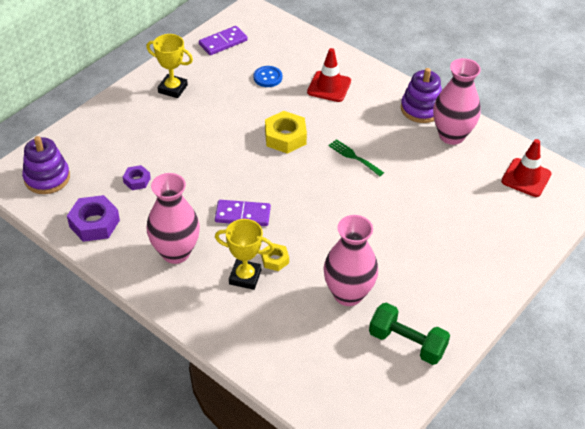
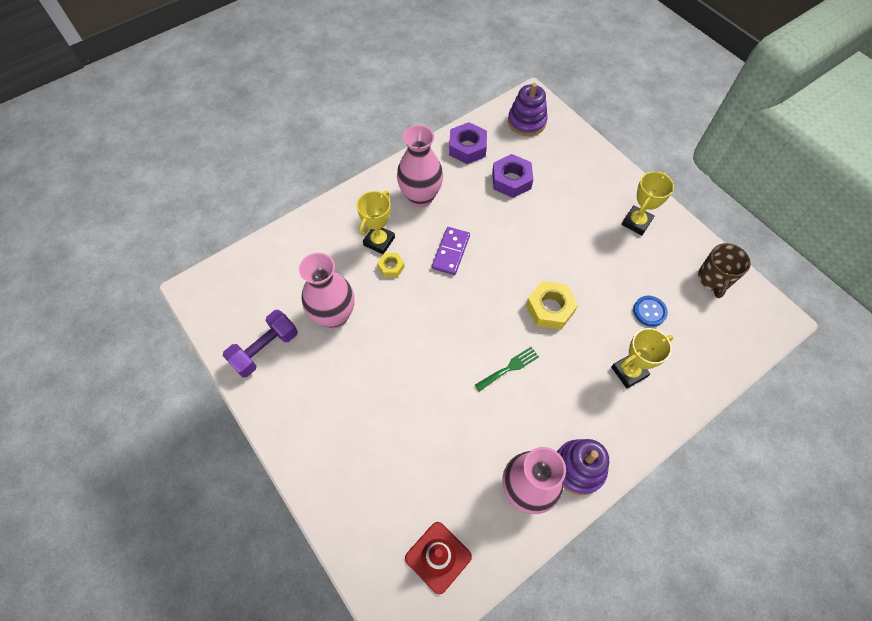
camera: 105 degrees right, 15 degrees up
(137, 180) = (511, 180): purple nut -> purple nut, size x1.77
(223, 42) = (714, 279): purple domino -> brown mug
(329, 87) = (629, 372): red traffic cone -> yellow trophy
(407, 343) = (265, 349): green dumbbell -> purple dumbbell

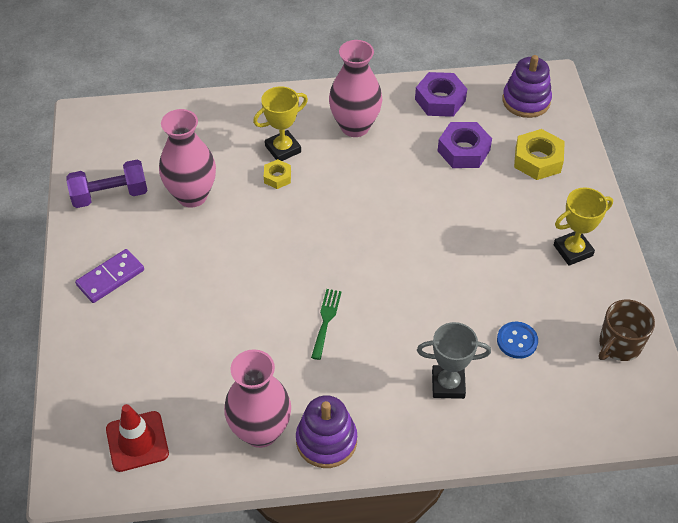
camera: 30 degrees right, 10 degrees down
(451, 252) = (347, 190): purple domino -> purple domino (110, 278)
(509, 368) = (326, 320): green fork -> green fork turned 75 degrees counterclockwise
(550, 308) = (410, 288): yellow nut -> yellow nut (537, 160)
(629, 372) = (448, 384): yellow trophy -> grey trophy

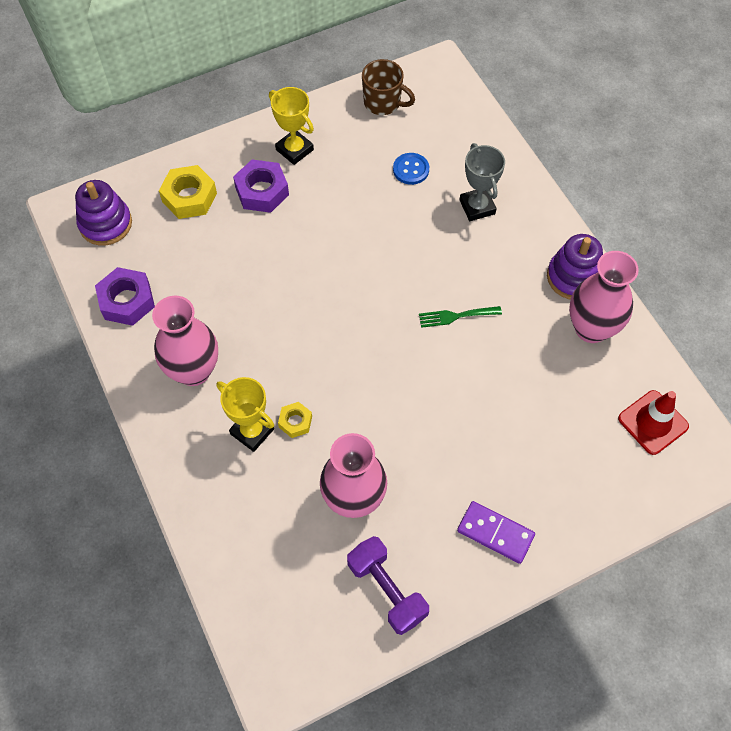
camera: 110 degrees left, 10 degrees up
(463, 150) = (197, 261): purple nut -> purple nut (262, 191)

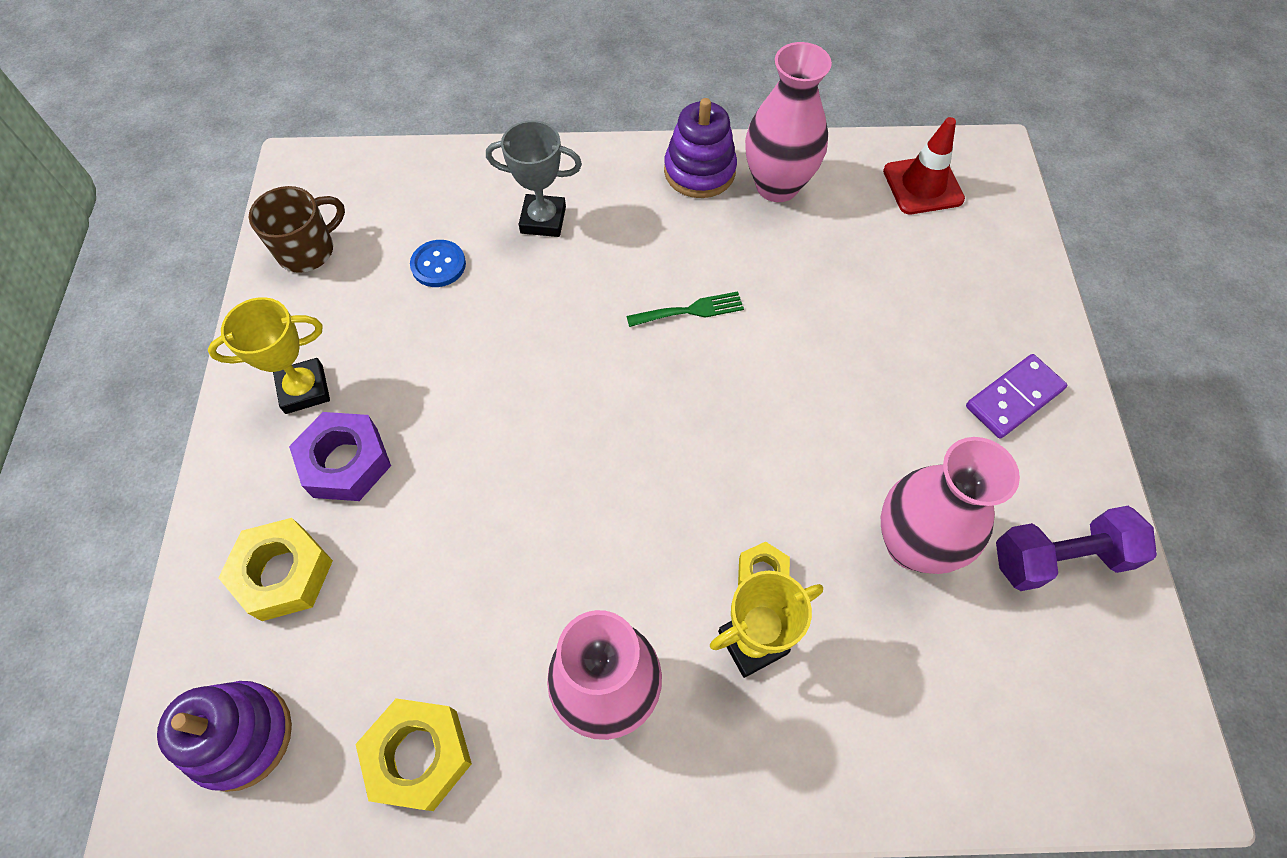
camera: 65 degrees left, 0 degrees up
(127, 301) = (419, 755): purple nut -> yellow nut
(455, 316) = (691, 310): green fork -> green fork turned 120 degrees counterclockwise

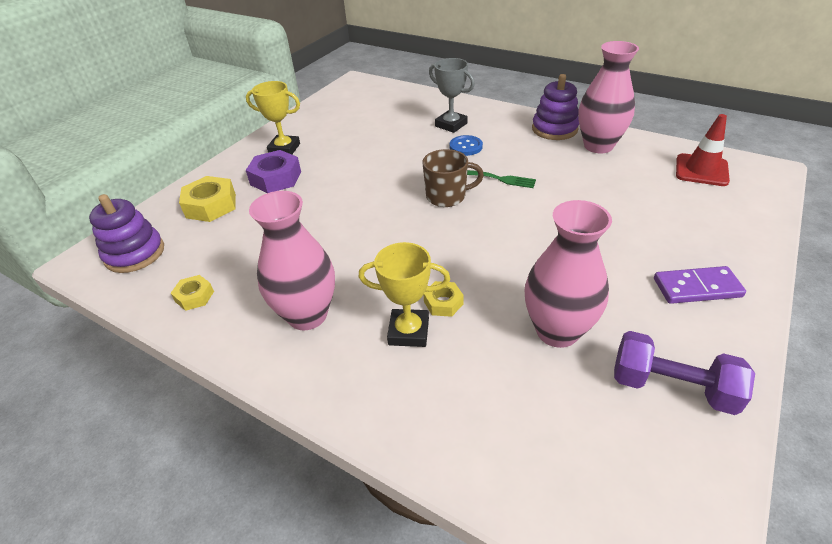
camera: 35 degrees right, 20 degrees down
(308, 250) = (332, 106): brown mug -> brown mug (447, 196)
(419, 755) = (194, 296): yellow nut -> yellow nut, size x0.57
(438, 265) = (385, 126): blue button -> blue button (466, 147)

